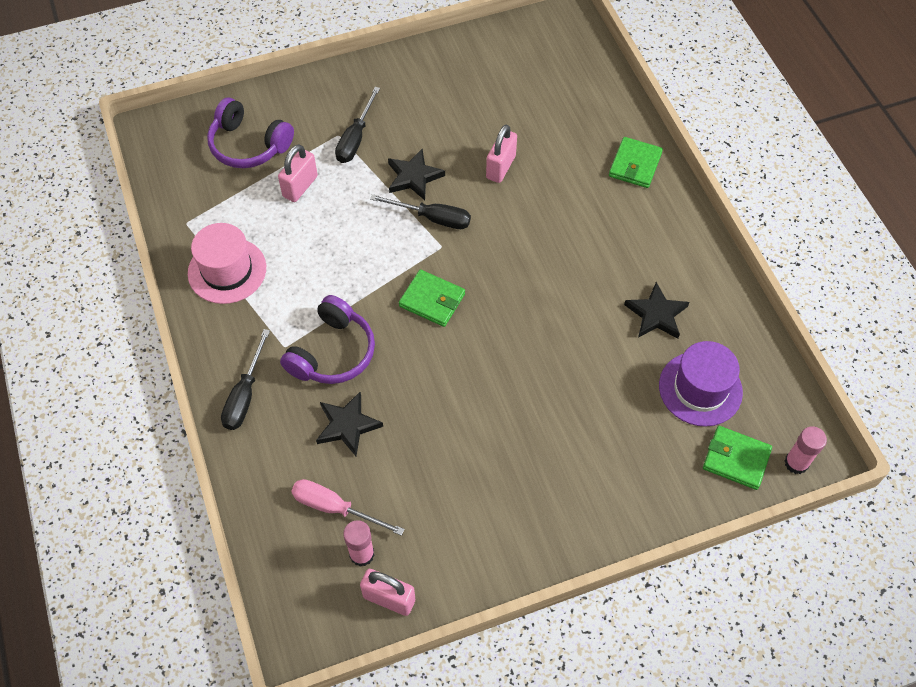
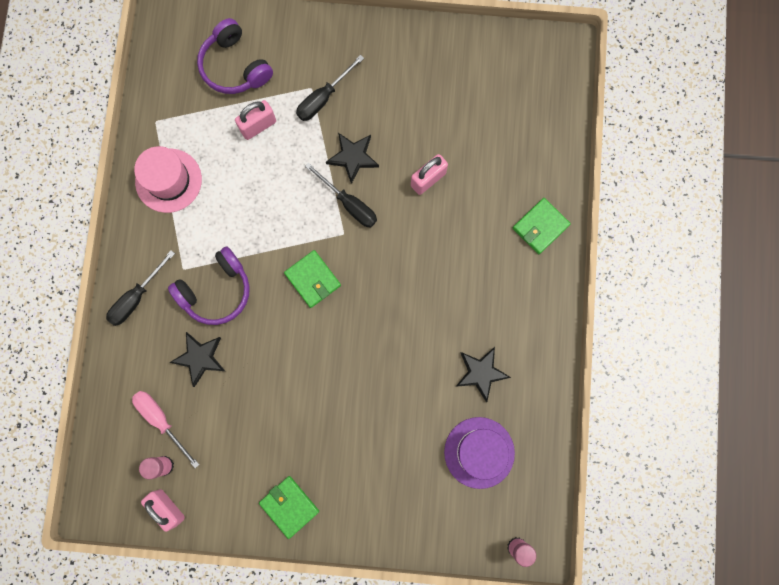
camera: 25 degrees right, 20 degrees up
(736, 459) = (473, 522): green wallet -> green wallet (289, 506)

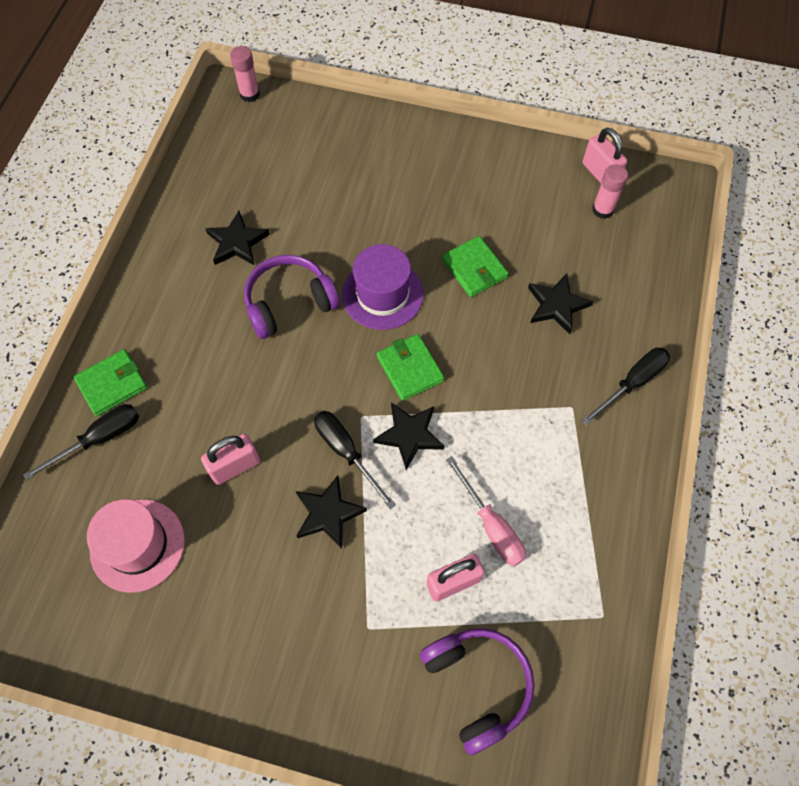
camera: 170 degrees left, 15 degrees down
(161, 420) = (604, 251): pink screwdriver -> pink screwdriver (491, 525)
(168, 180) = (586, 524): pink hat -> pink hat (137, 545)
(216, 291) = (531, 374): purple headphones -> purple headphones (289, 303)
(289, 506) = (471, 157): green wallet -> green wallet (474, 269)
(304, 225) = (409, 435): none -> black star
(323, 98) = (352, 609): black screwdriver -> black screwdriver (99, 439)
(479, 452) = (262, 173): purple hat -> purple hat (382, 294)

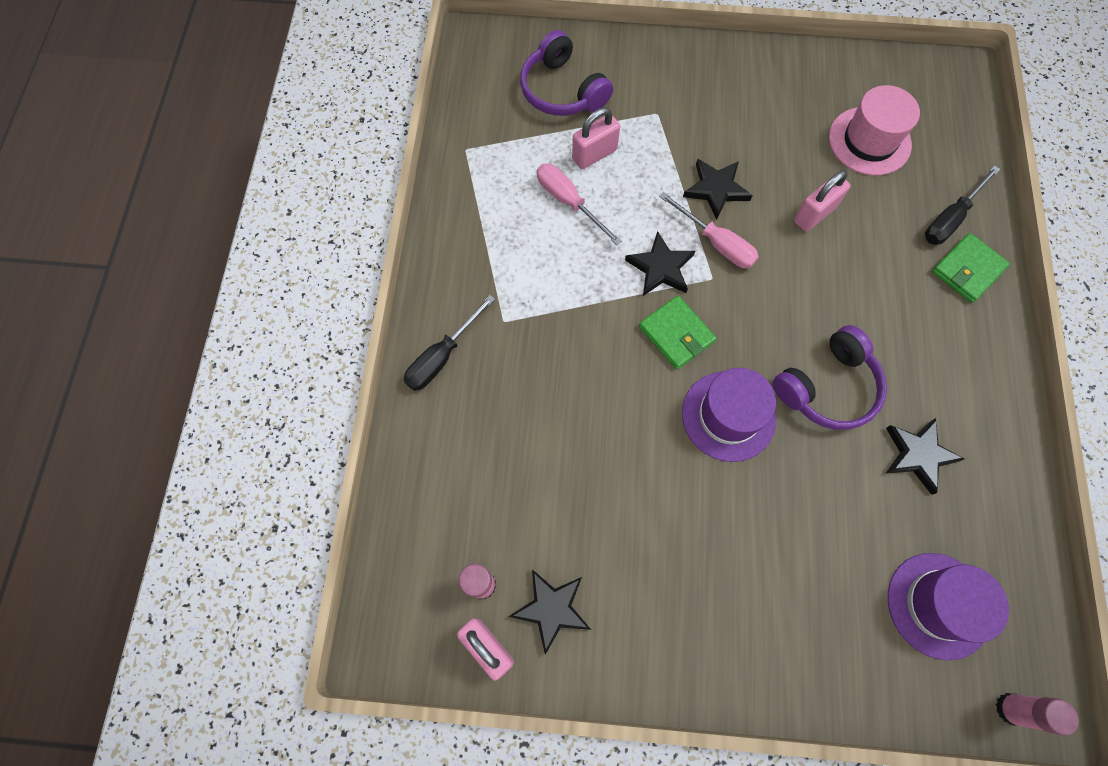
camera: 170 degrees right, 5 degrees up
(269, 151) = (938, 605): none -> purple hat
(346, 452) = (716, 243): black screwdriver -> pink screwdriver
(474, 269) = (631, 467): green wallet -> none
(557, 305) = (529, 435): black star -> black star (551, 609)

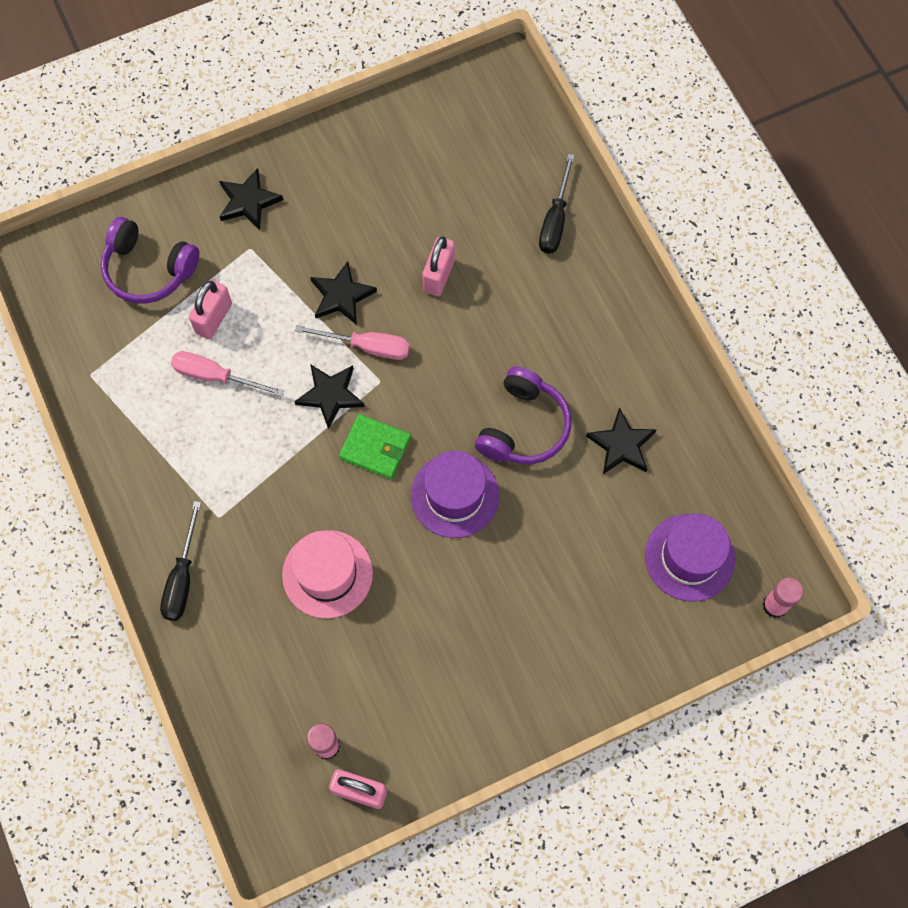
camera: 30 degrees left, 0 degrees up
(551, 609) = (394, 732): black star -> black star (248, 201)
(869, 141) = (453, 180): pink hat -> pink hat (327, 574)
(967, 270) = (590, 261): green wallet -> none

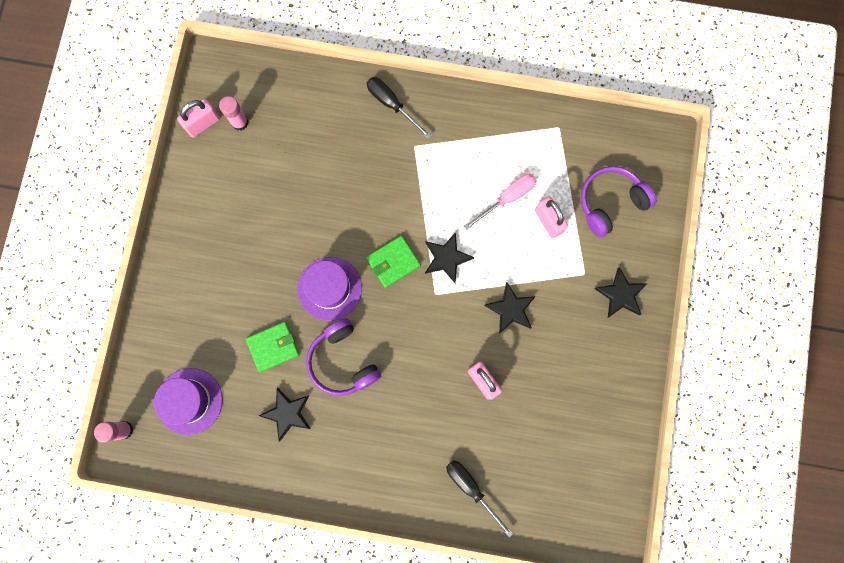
camera: 125 degrees right, 10 degrees up
(327, 574) = (335, 184): pink hat -> none
(367, 347) = (464, 302): pink screwdriver -> none
(564, 510) = (273, 347): none -> green wallet

